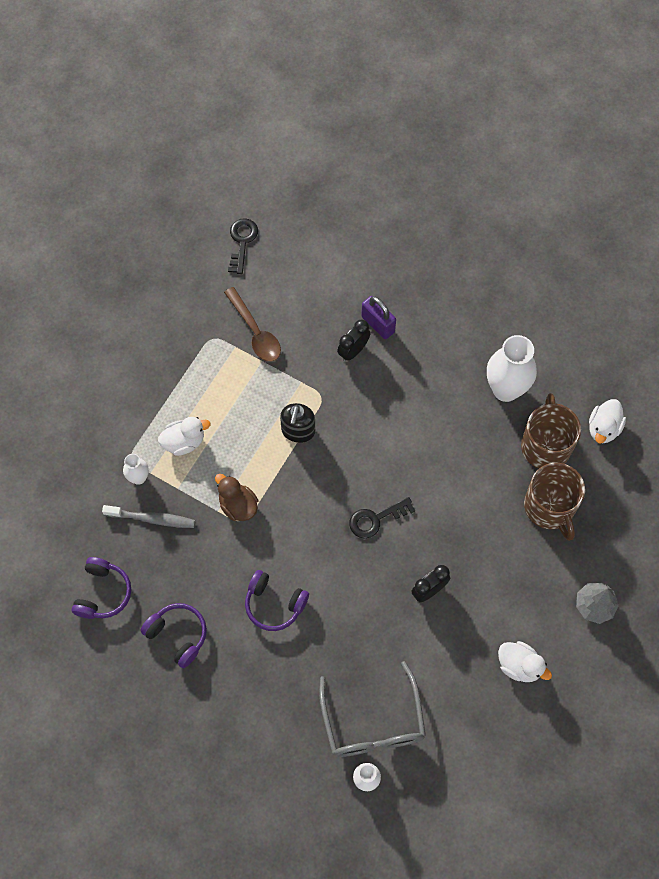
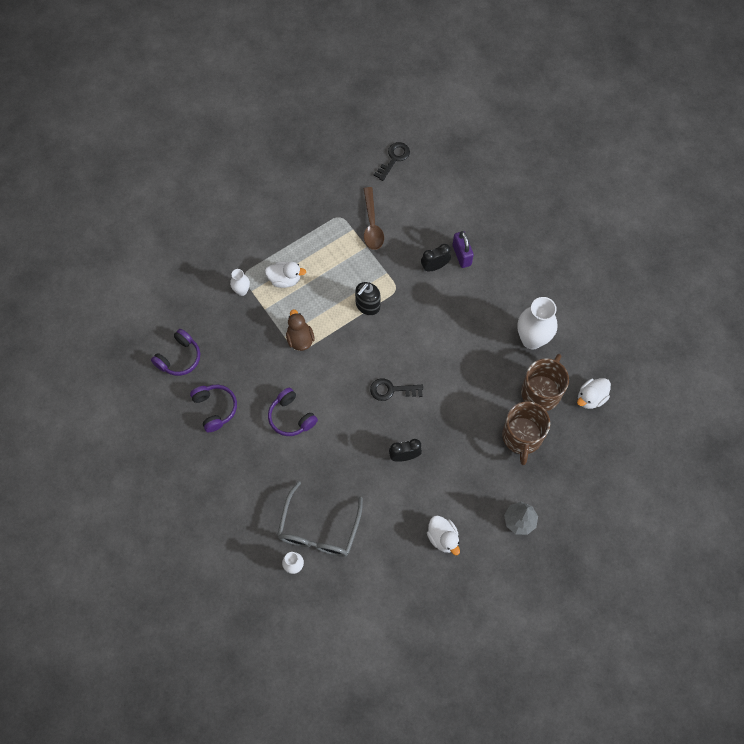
camera: 25 degrees right, 0 degrees up
(152, 519) = (237, 322): grey toothbrush -> none

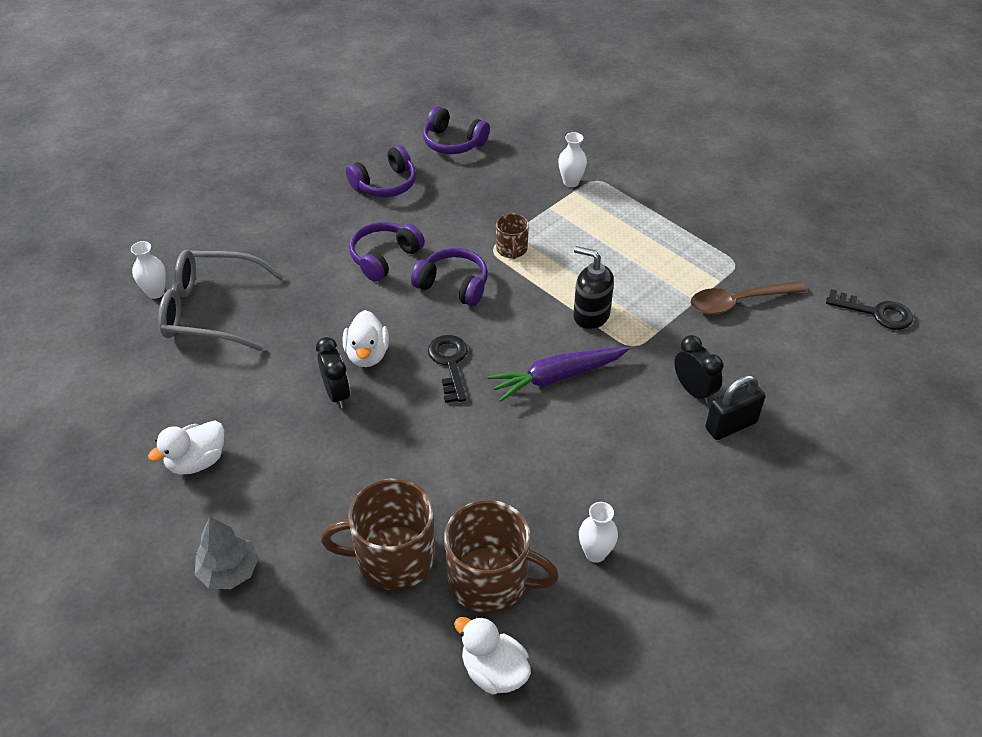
camera: 80 degrees right, 20 degrees down
(285, 279) = (604, 220): white duck -> white duck (367, 355)
(300, 339) = (512, 249): brown duck -> brown mug
(326, 378) = (453, 285): none -> purple headphones
(413, 334) = (557, 377): none -> purple carrot
(461, 255) = (731, 425): purple padlock -> black padlock
(532, 339) = (595, 553): white vase -> white vase, size x0.51

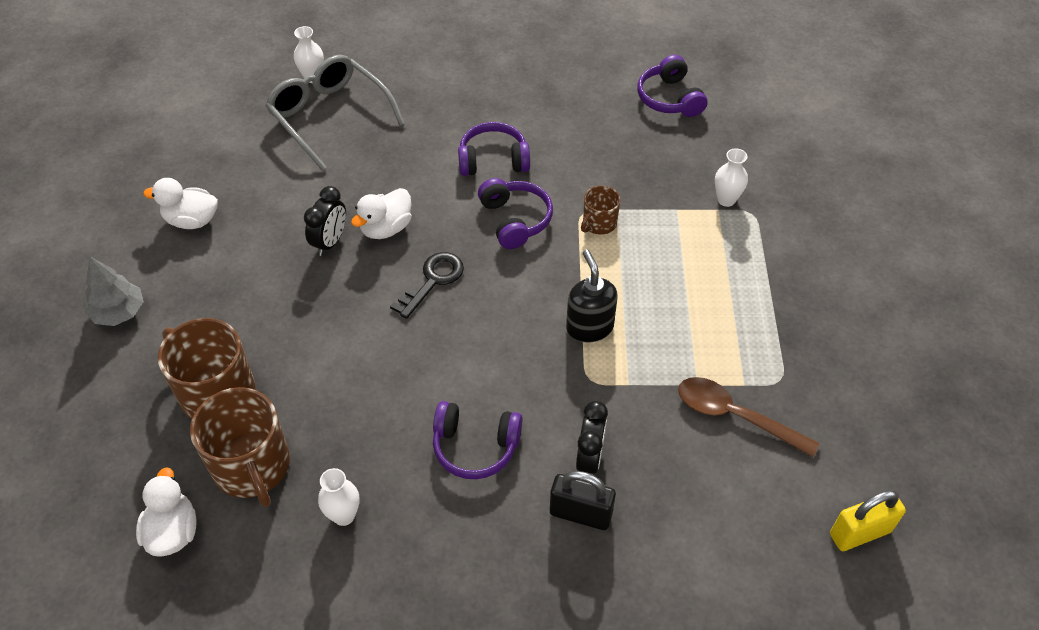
camera: 45 degrees right, 5 degrees up
(385, 184) = (570, 99): purple headphones -> purple headphones (475, 446)
(557, 377) = (496, 356): purple carrot -> none
(876, 312) = (860, 533): black key -> yellow padlock

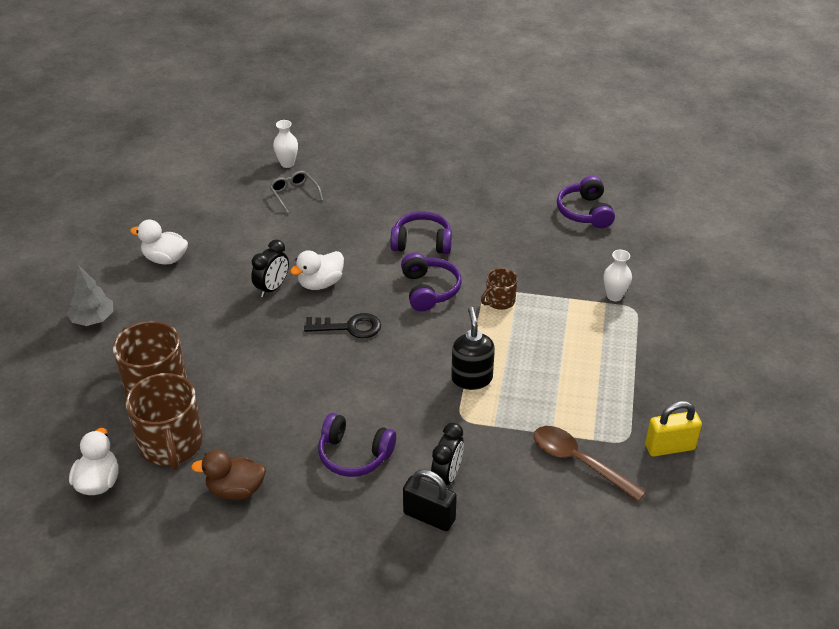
camera: 10 degrees right, 10 degrees down
(329, 116) = (294, 194): grey glasses -> grey glasses, size x0.48
(344, 515) = (235, 490): white vase -> brown duck
(433, 281) = (349, 327): black key -> black key turned 45 degrees clockwise
(860, 533) = (664, 565): yellow padlock -> yellow padlock (670, 447)

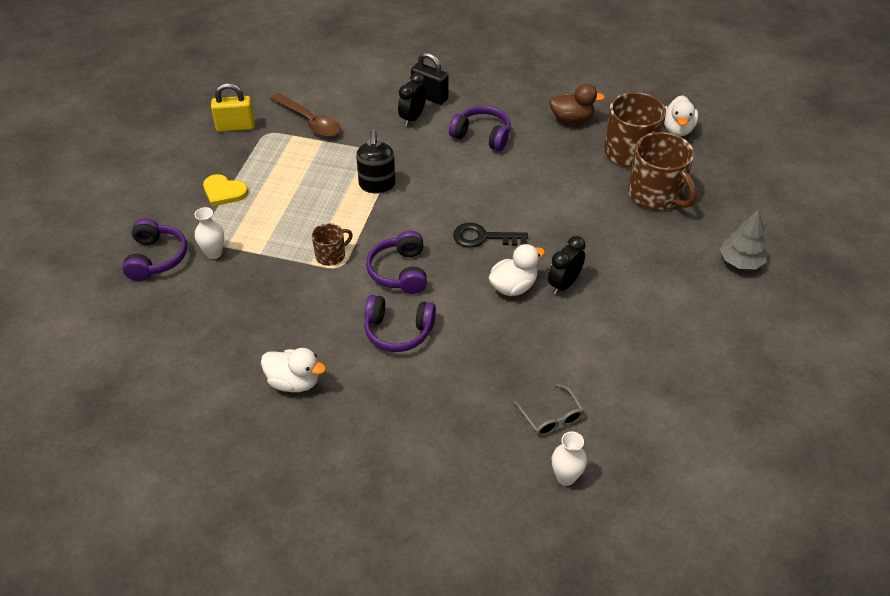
camera: 175 degrees left, 5 degrees up
(165, 259) = (689, 329): white duck -> white duck (294, 382)
(585, 212) = (193, 362): purple headphones -> purple headphones (156, 258)
(638, 359) = (224, 192): none -> yellow heart

